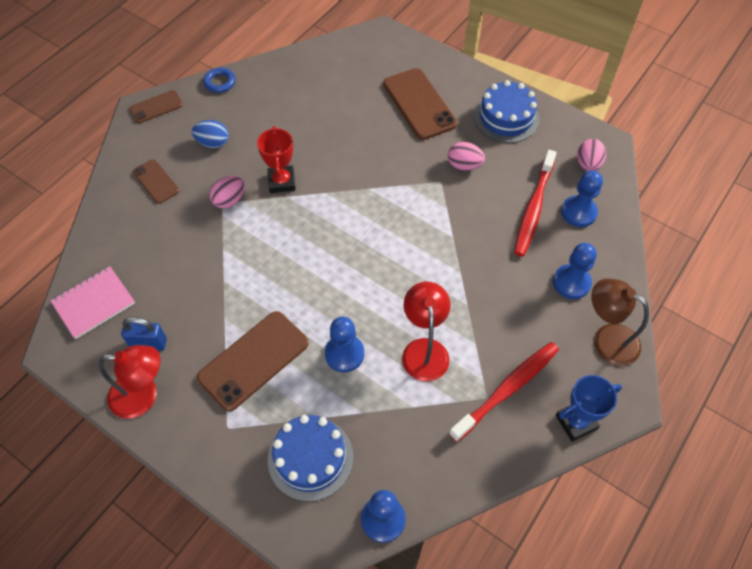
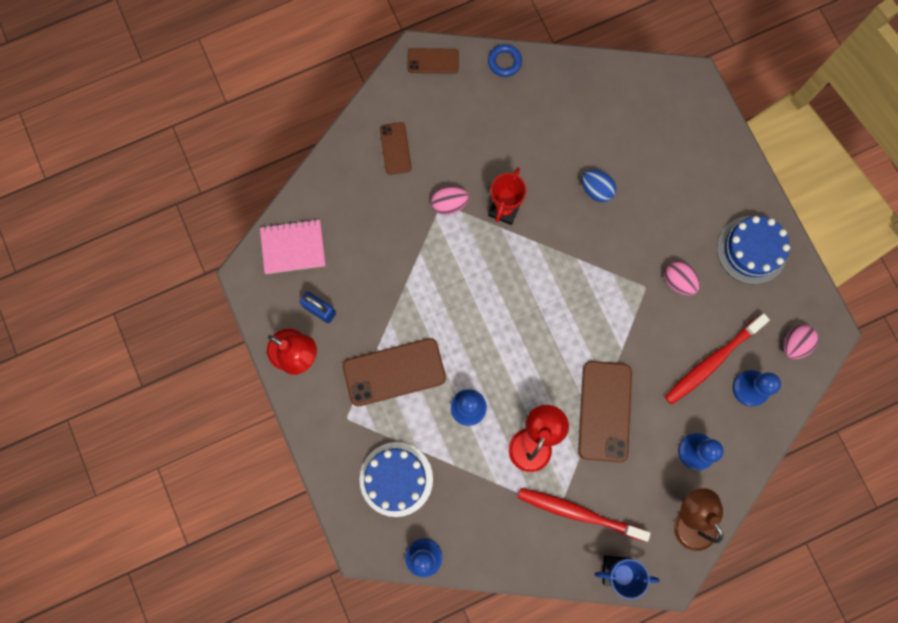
camera: 30 degrees right, 20 degrees up
(213, 143) = (464, 132): blue egg -> blue egg (596, 190)
(419, 104) = (678, 189): brown phone -> brown phone (605, 411)
(507, 390) = (579, 513): red toothbrush -> red toothbrush turned 150 degrees counterclockwise

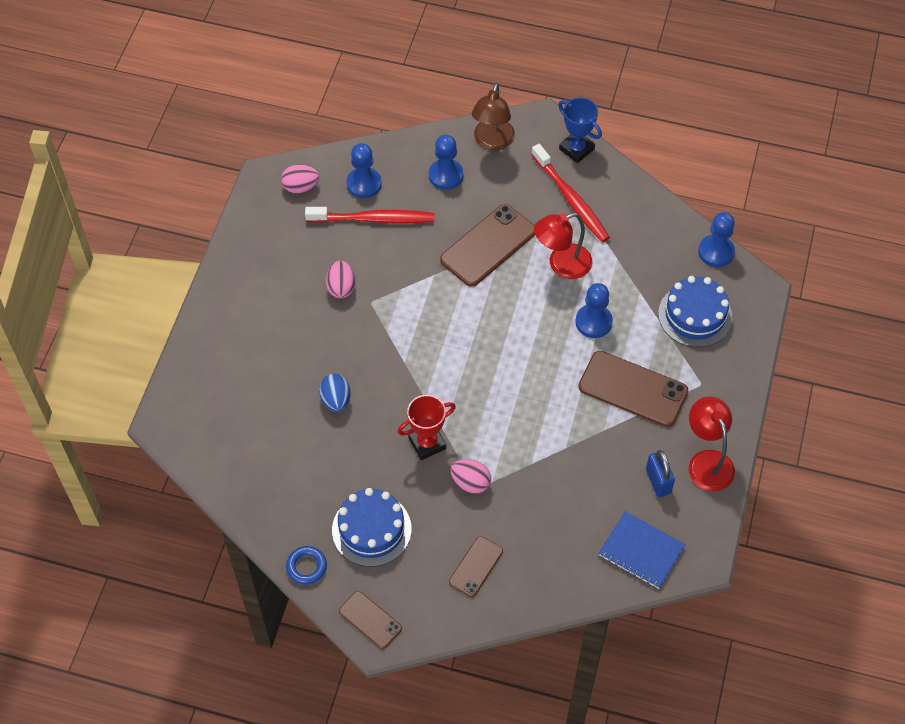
camera: 140 degrees left, 20 degrees down
(293, 247) = (641, 551): pink notebook -> blue notebook
(751, 250) = (261, 267): blue cake -> blue cake (371, 529)

